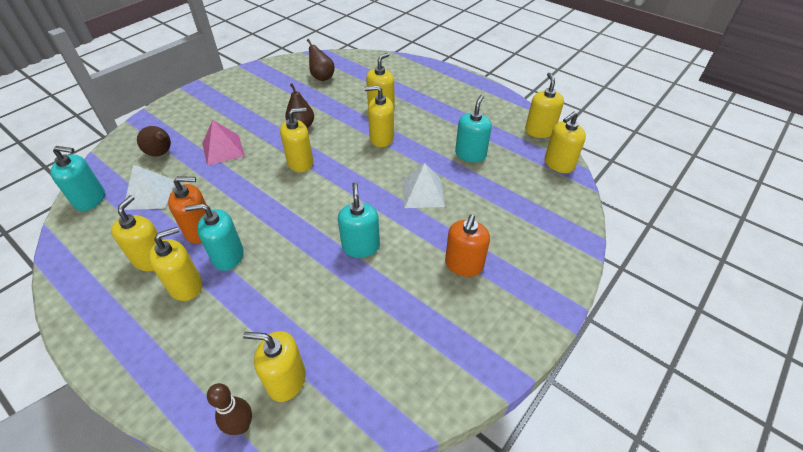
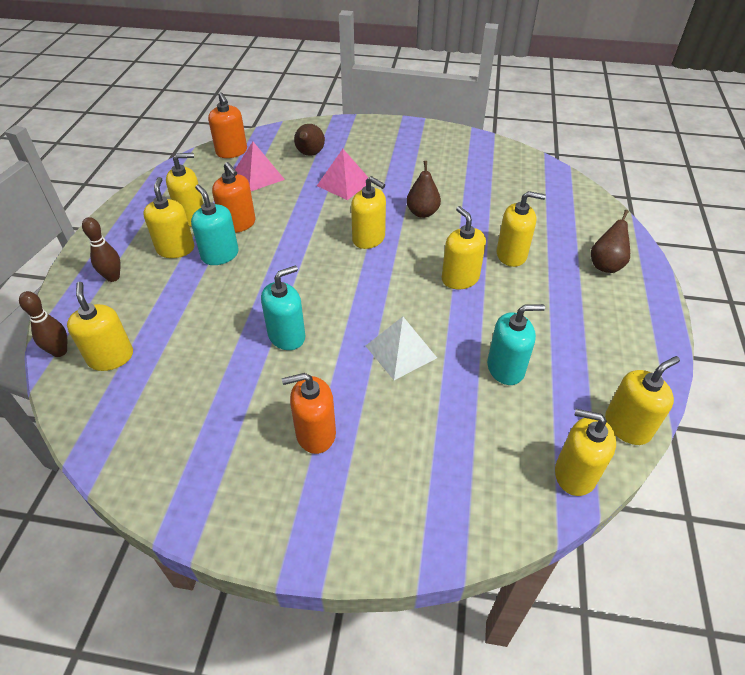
camera: 60 degrees right, 0 degrees up
(90, 199) = (231, 152): turquoise soap dispenser -> orange soap dispenser
(150, 194) = (258, 176): white pyramid -> pink pyramid
(175, 349) = (113, 277): none -> brown bowling pin
(186, 286) = (175, 249): yellow soap dispenser -> yellow soap dispenser turned 120 degrees counterclockwise
(322, 77) = (516, 187): brown pear -> brown pear (605, 265)

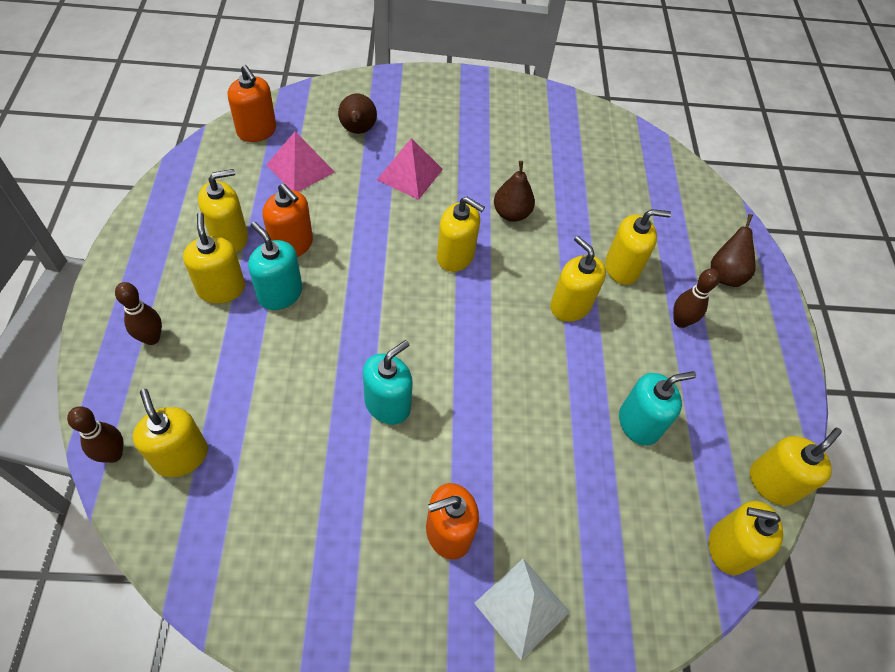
camera: 15 degrees left, 10 degrees up
(401, 351) = (522, 413): white pyramid -> white pyramid (522, 607)
(558, 296) = (680, 321): none -> brown bowling pin

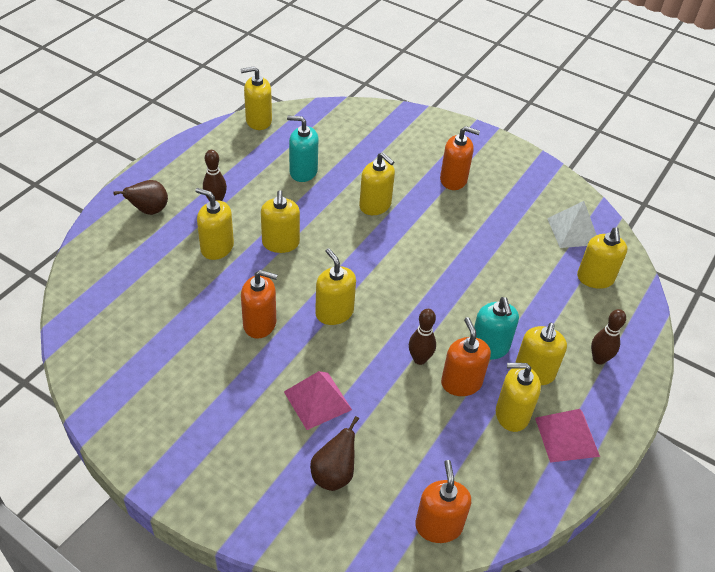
camera: 145 degrees left, 10 degrees down
(113, 454) = (638, 298): brown bowling pin -> brown bowling pin (419, 359)
(300, 168) = (416, 456): pink pyramid -> pink pyramid (567, 437)
(387, 404) = (450, 247): turquoise soap dispenser -> none
(511, 213) = (260, 324): brown pear -> orange soap dispenser
(522, 607) = (436, 141): white pyramid -> white pyramid (573, 231)
(728, 548) = (312, 114): yellow soap dispenser -> yellow soap dispenser (375, 205)

